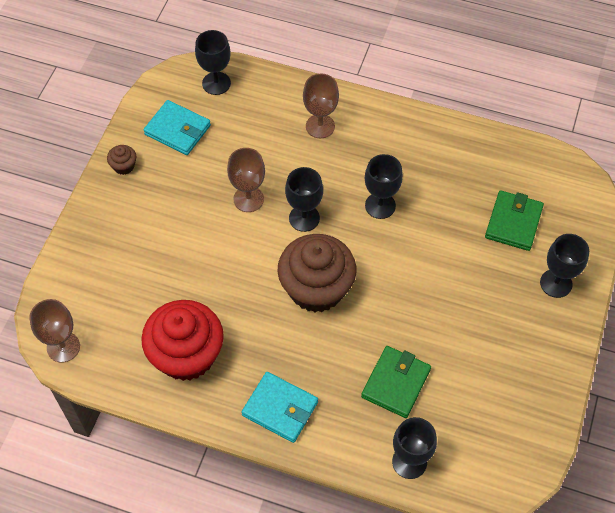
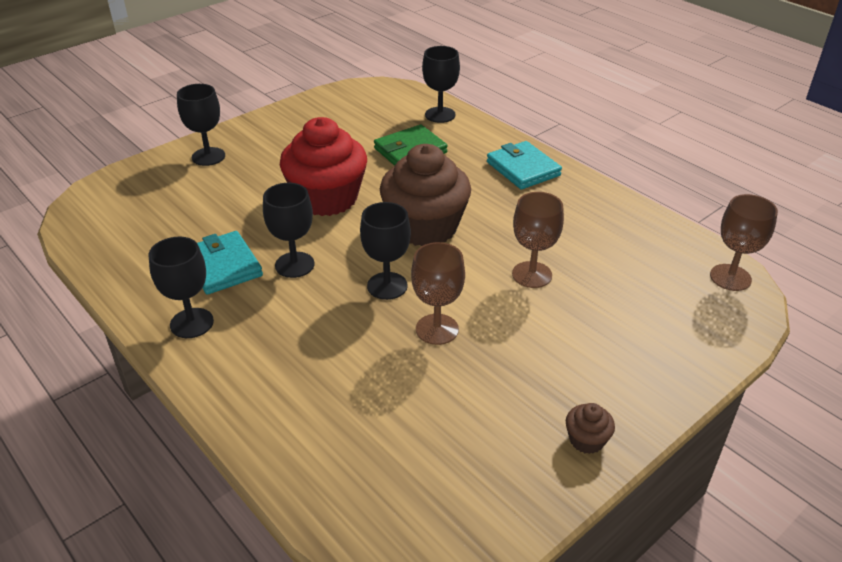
camera: 150 degrees left, 20 degrees down
(177, 130) = (478, 457): turquoise wallet -> turquoise wallet (223, 266)
(186, 355) = (592, 227): red cupcake -> red cupcake (327, 198)
(216, 83) = (371, 506): black goblet -> black goblet (192, 323)
(320, 126) = (278, 372): brown goblet -> brown goblet (532, 275)
(513, 222) = (185, 204): green wallet -> none

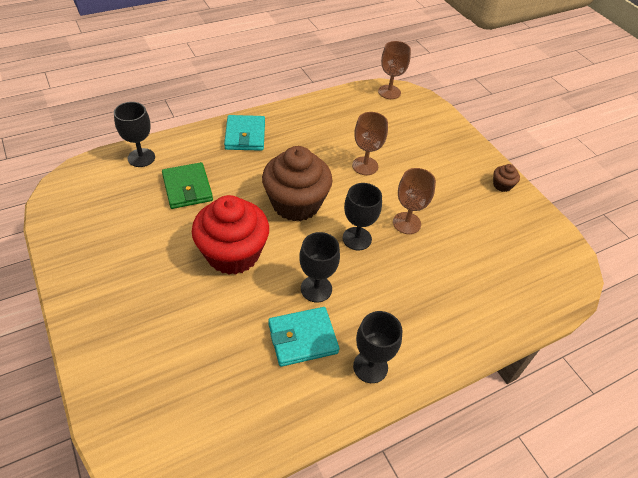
camera: 80 degrees left, 10 degrees up
(208, 156) = (115, 335): black goblet -> none
(523, 169) = (245, 135): turquoise wallet -> turquoise wallet turned 75 degrees counterclockwise

